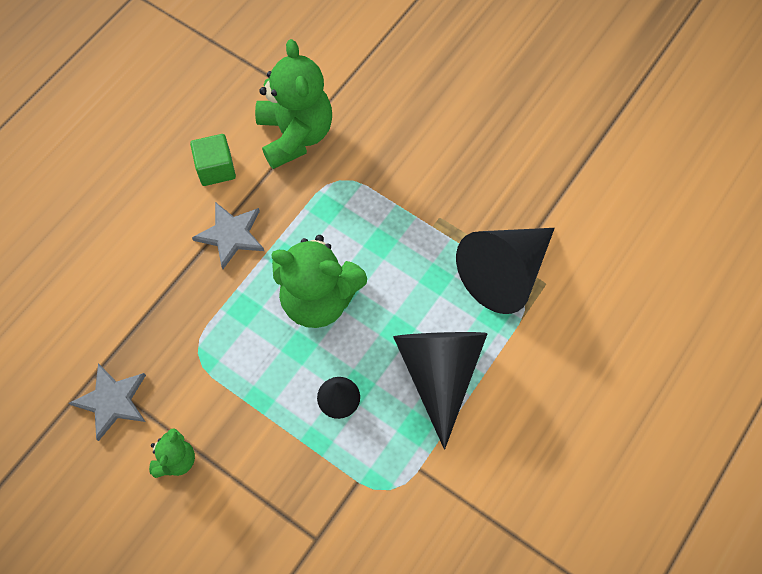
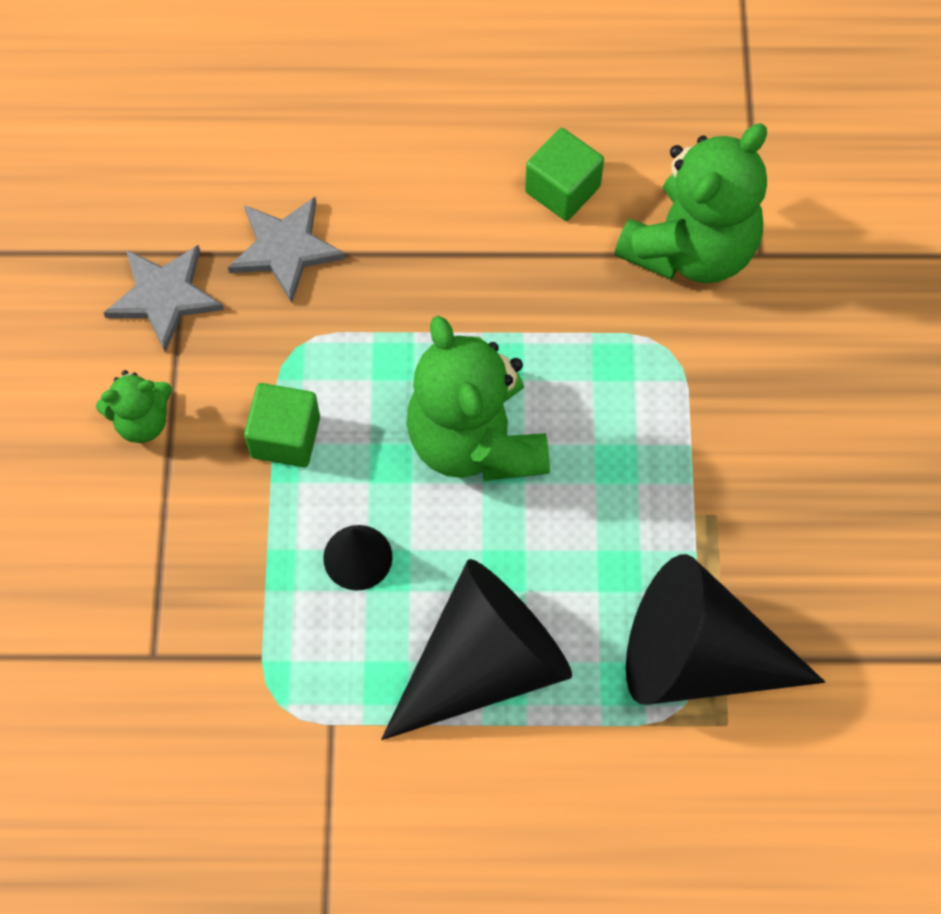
camera: 55 degrees right, 0 degrees up
(231, 235) = (483, 273): grey star -> grey star (285, 249)
(244, 390) = (285, 437): none -> green cube

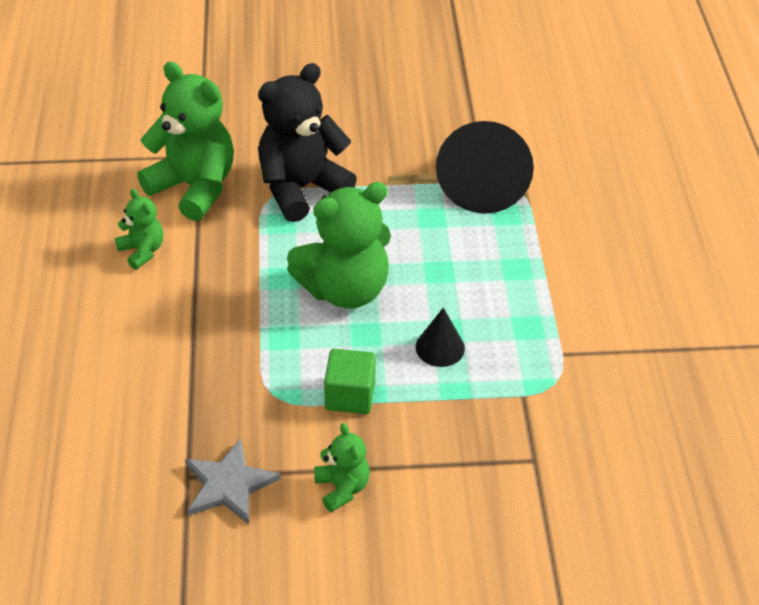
camera: 95 degrees left, 20 degrees down
(285, 249) = (186, 408): grey star -> none
(483, 664) = (506, 279): black cone -> none
(562, 189) = (142, 251): green cube -> green teddy bear
(687, 390) = (301, 188): none -> black teddy bear

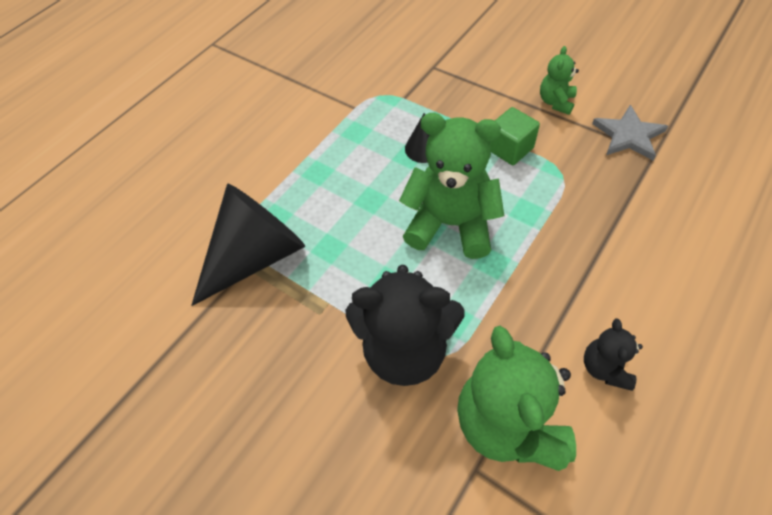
camera: 135 degrees left, 10 degrees up
(142, 251) = (605, 368): green teddy bear -> black teddy bear

